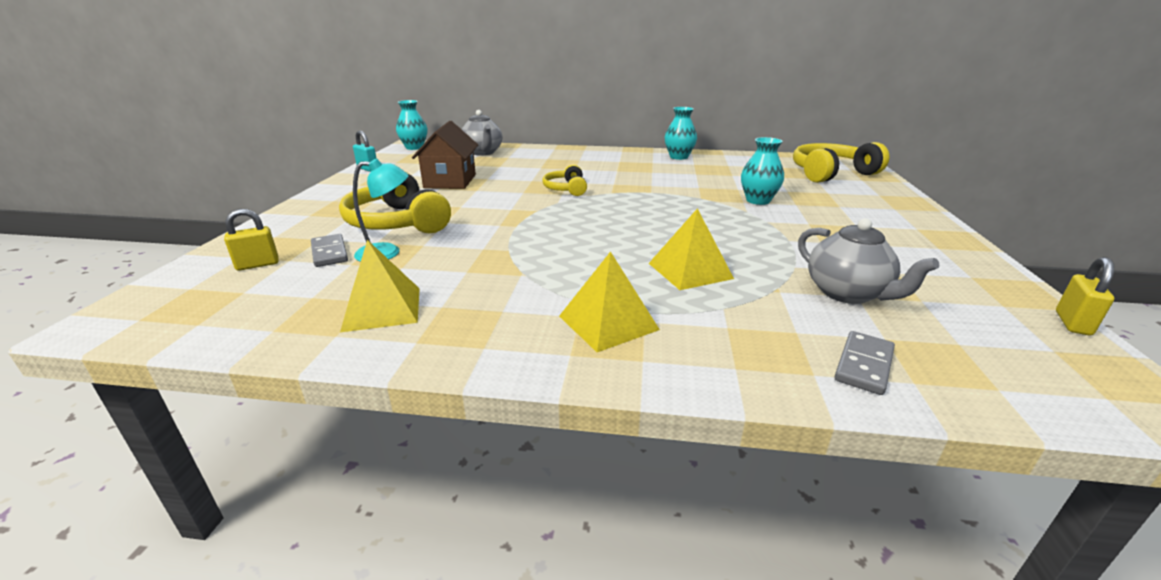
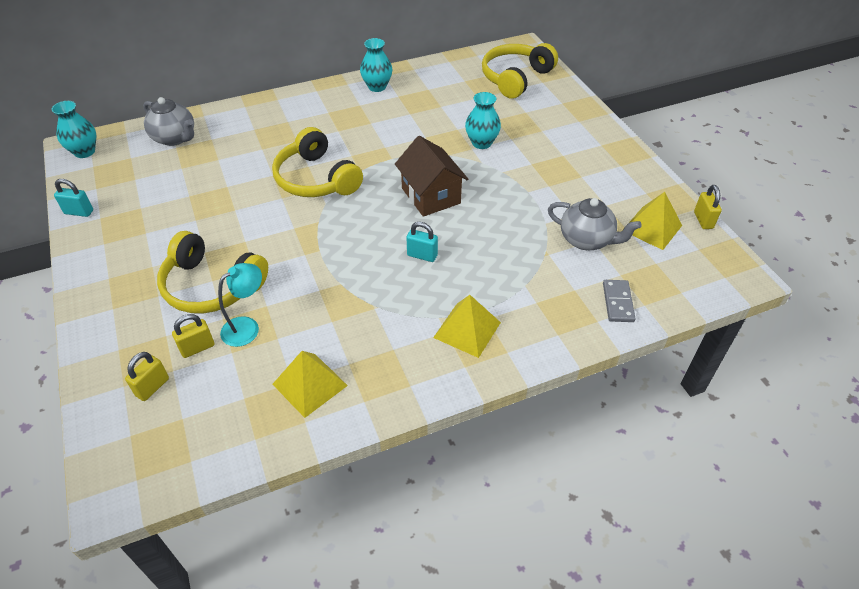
camera: 30 degrees left, 20 degrees up
(329, 253) = (197, 348): grey domino -> yellow padlock
(450, 181) = (194, 204): brown house -> brown house (431, 196)
(566, 189) = (316, 179): yellow headphones -> yellow headphones, size x1.80
(615, 253) = (422, 255): none -> turquoise padlock
(690, 271) = (484, 255): yellow pyramid -> yellow pyramid (652, 228)

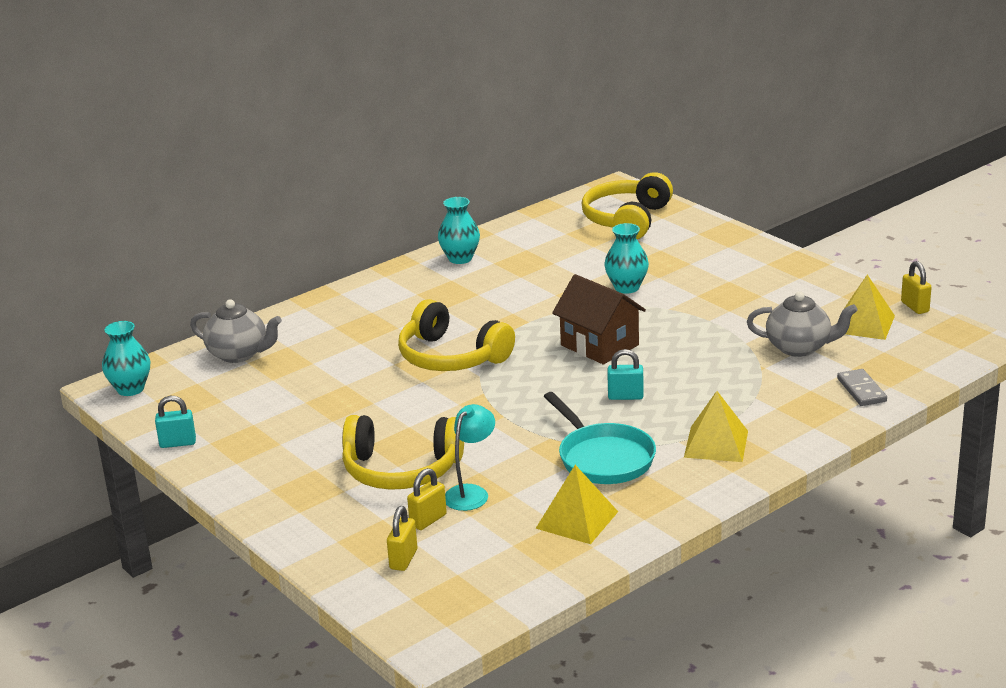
camera: 15 degrees left, 20 degrees down
(368, 319) = (603, 458): none -> turquoise pan

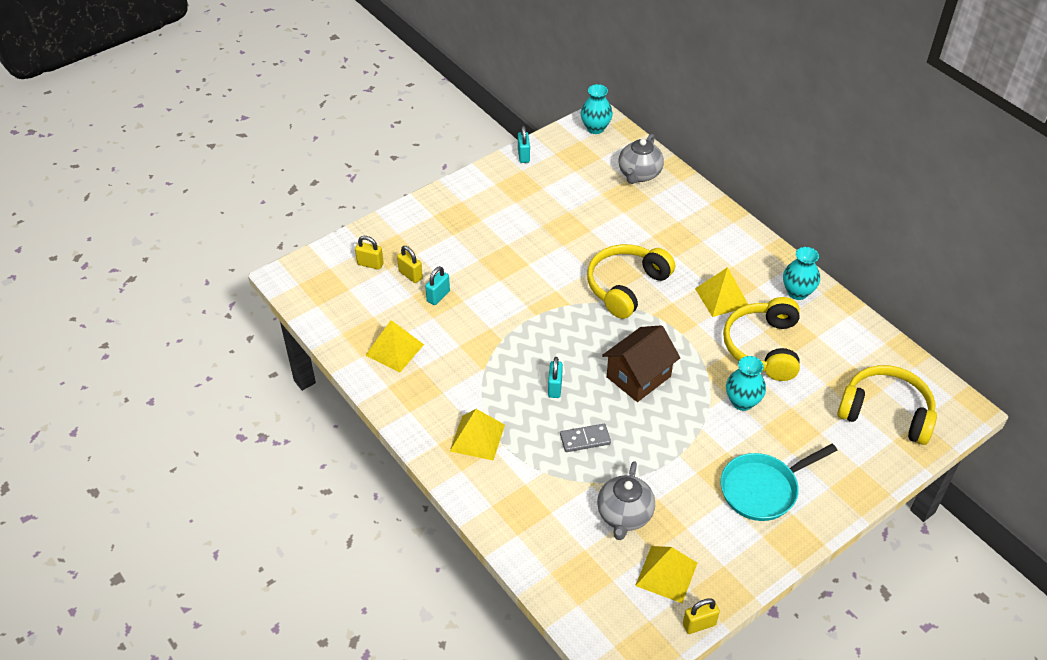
camera: 90 degrees right, 20 degrees up
(401, 470) = (473, 261): yellow headphones -> yellow headphones (763, 347)
(469, 299) = (722, 297): none -> yellow pyramid
(471, 493) = (438, 296): turquoise lamp -> turquoise padlock
(603, 458) = (469, 368): turquoise pan -> turquoise pan (763, 489)
(861, 390) = (546, 549): grey domino -> grey domino (585, 439)

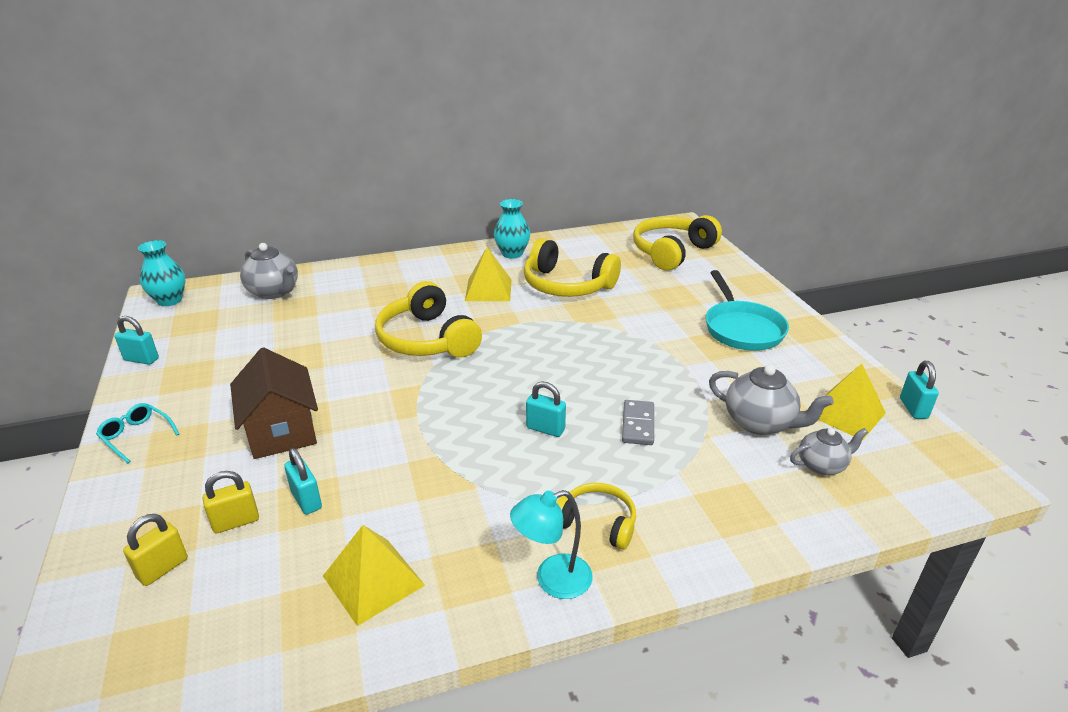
camera: 70 degrees left, 15 degrees down
(424, 427) = (552, 580): none -> turquoise lamp
(455, 197) = (136, 435): none -> turquoise glasses
(477, 438) = (597, 523): yellow pyramid -> yellow headphones
(590, 559) = (822, 465): none -> grey teapot
(638, 376) = (563, 364): brown house -> brown house (282, 431)
(699, 624) = (913, 408): yellow padlock -> turquoise padlock
(742, 402) = (629, 312): turquoise vase -> none

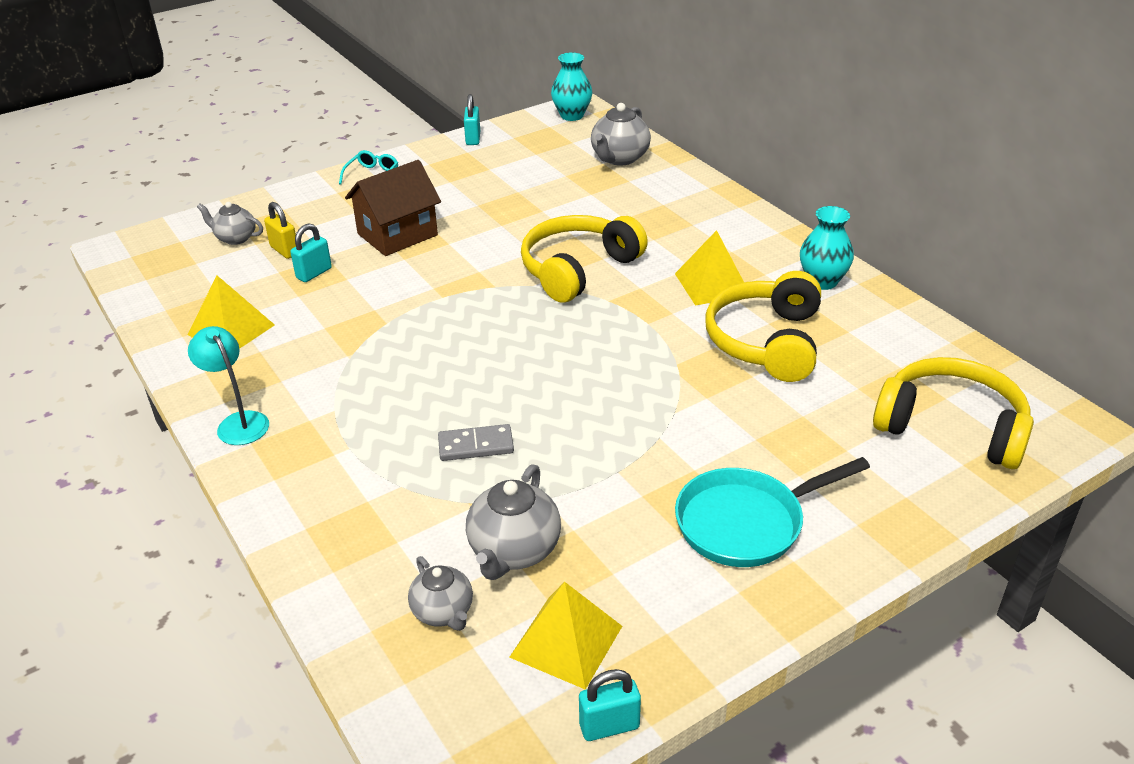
camera: 75 degrees right, 5 degrees up
(163, 568) = (235, 238): yellow padlock -> grey teapot
(545, 429) = (447, 380): turquoise padlock -> none
(597, 523) = (312, 438): yellow headphones -> none

